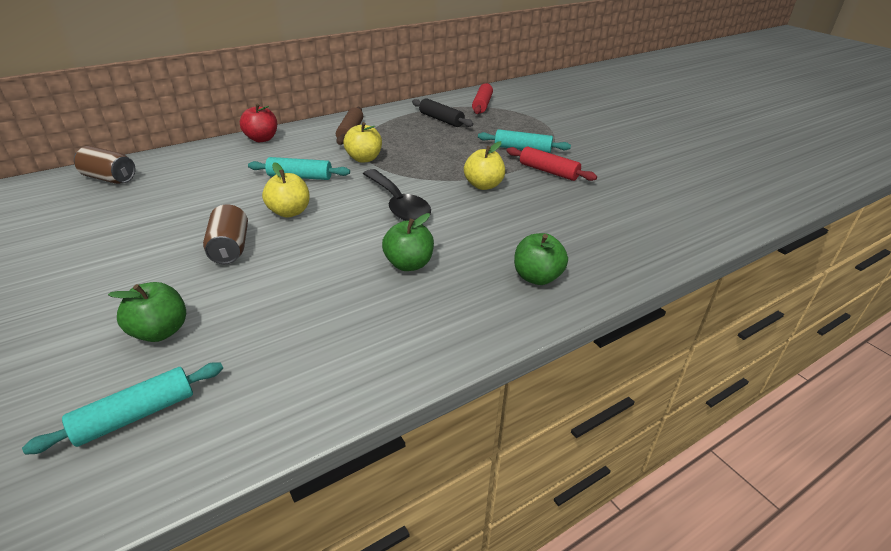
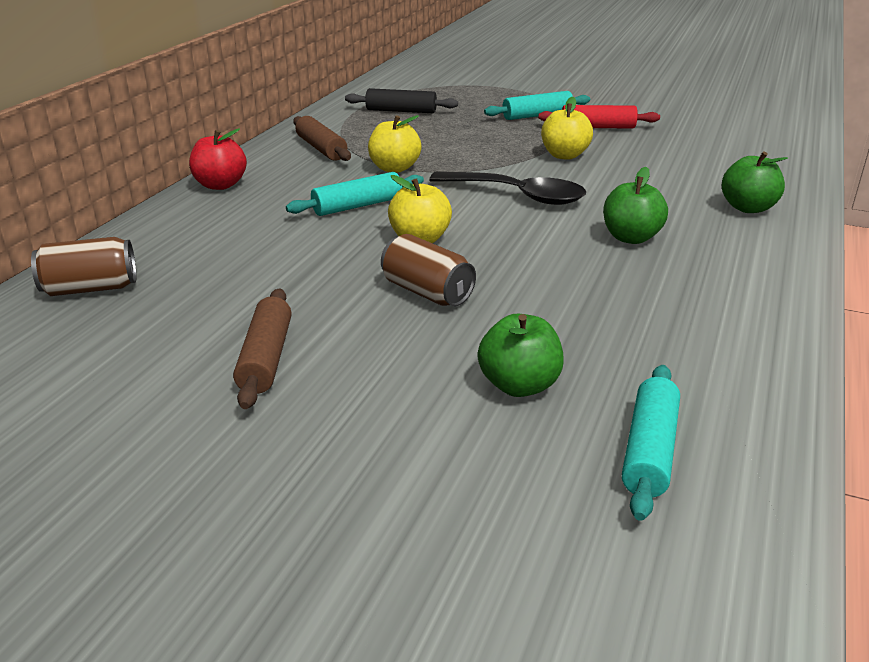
camera: 35 degrees left, 5 degrees down
(97, 251) = (266, 358): none -> brown rolling pin
(482, 105) = (416, 87): red rolling pin -> none

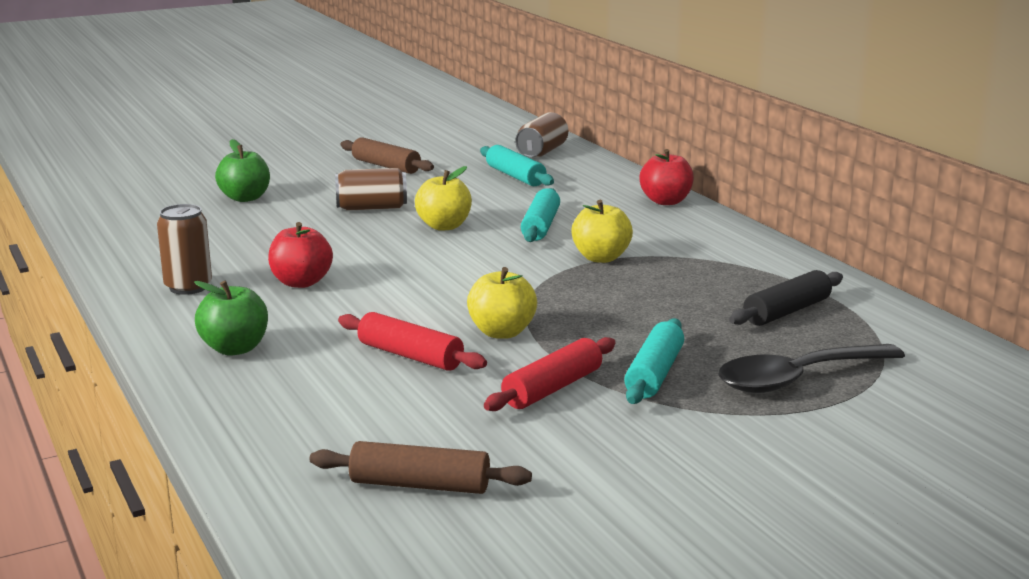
camera: 130 degrees right, 10 degrees down
(321, 148) = (705, 248): brown rolling pin -> brown rolling pin (420, 485)
(517, 195) = (452, 278): black spoon -> black spoon (797, 379)
(631, 238) = (301, 282): green apple -> red apple
(641, 164) = (410, 356): none -> red rolling pin
(650, 450) = (148, 202): turquoise rolling pin -> turquoise rolling pin (515, 176)
(732, 274) = (188, 287): none -> brown can

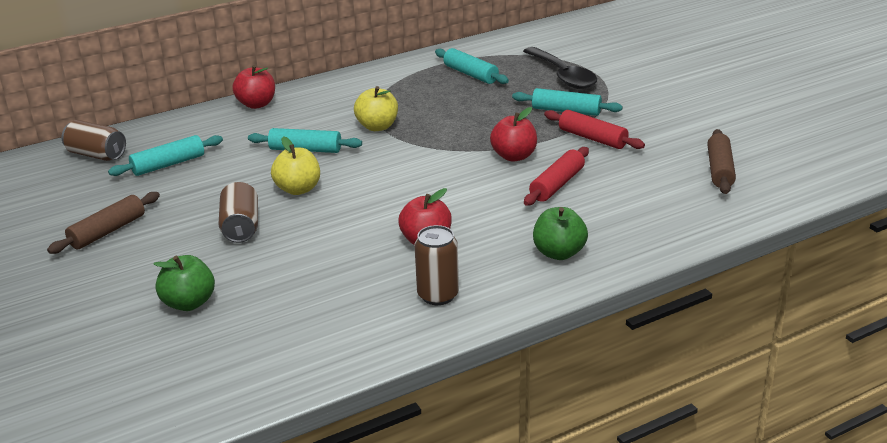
camera: 90 degrees left, 10 degrees up
(502, 332) = (514, 156): yellow apple -> red apple
(786, 311) = (470, 74): black rolling pin -> turquoise rolling pin

